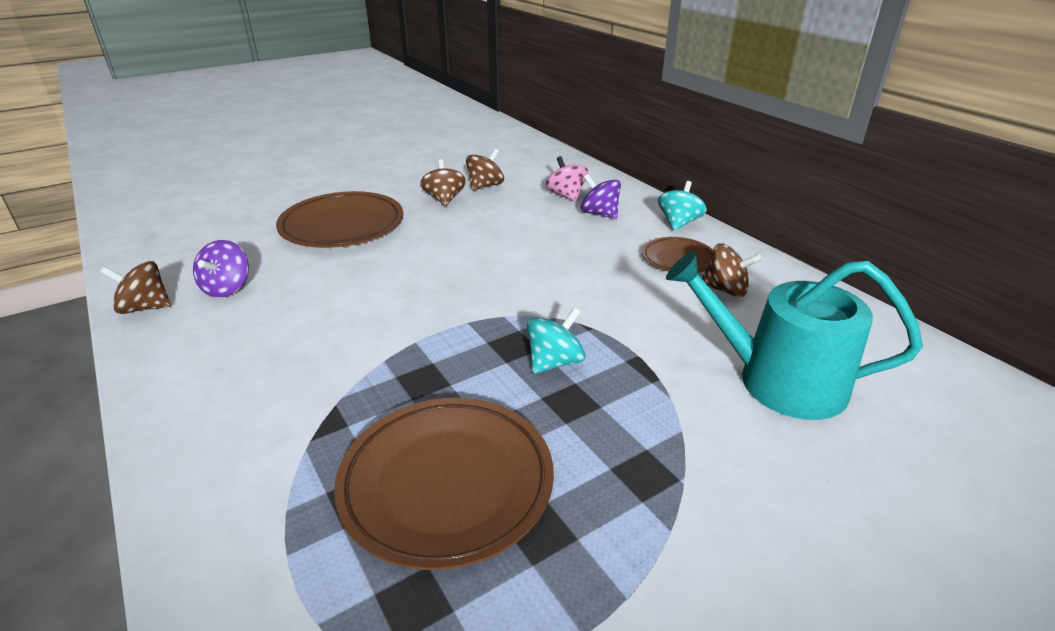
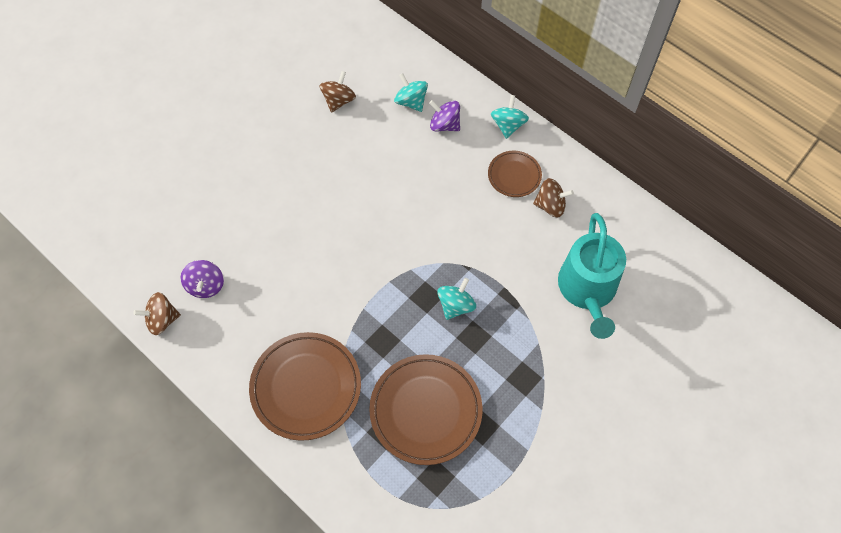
camera: 15 degrees left, 30 degrees up
(342, 226) = (247, 189): brown plate -> brown plate (306, 387)
(444, 199) = (312, 130): brown spinning top -> none
(566, 195) = (411, 102): pink spinning top -> turquoise spinning top
(778, 381) = (588, 289): turquoise watering can -> turquoise watering can turned 90 degrees counterclockwise

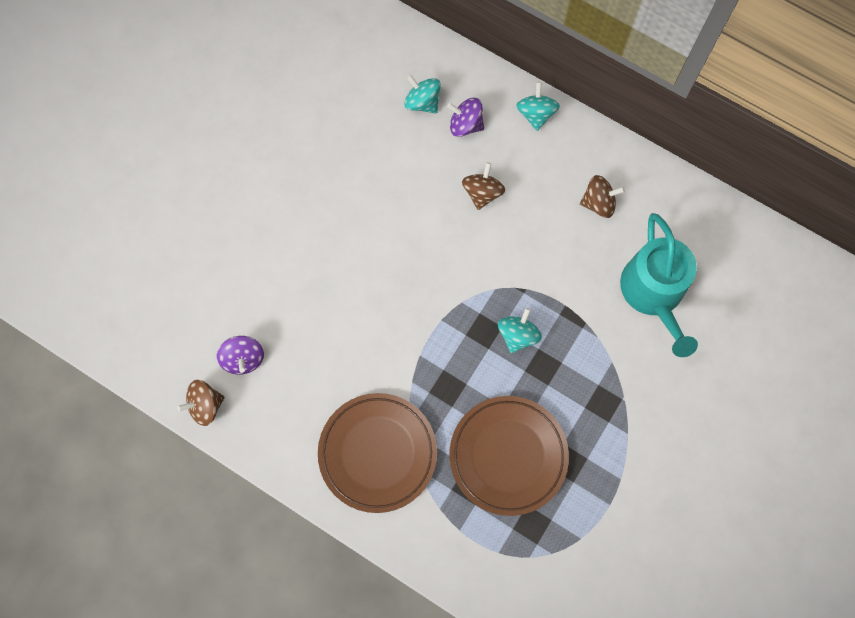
camera: 10 degrees left, 10 degrees up
(338, 100) = (340, 114): brown spinning top -> brown spinning top (482, 193)
(514, 175) = (553, 174): brown plate -> none

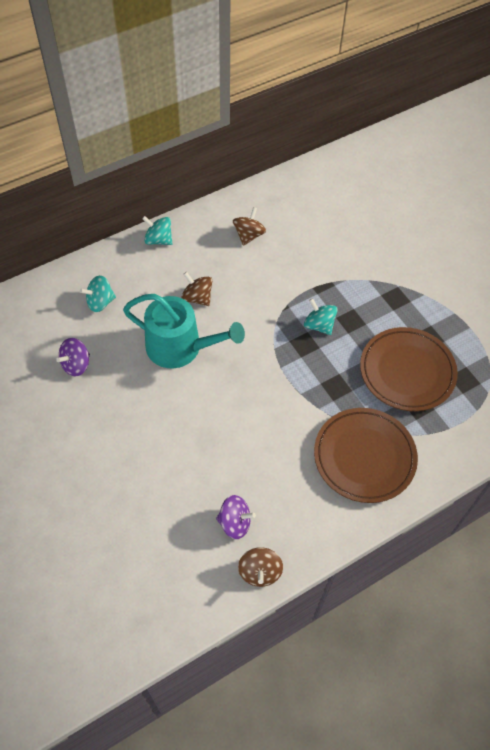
camera: 65 degrees left, 15 degrees down
(465, 125) = (137, 284): purple spinning top -> purple spinning top (76, 365)
(654, 293) = (332, 235): turquoise watering can -> turquoise watering can (180, 347)

